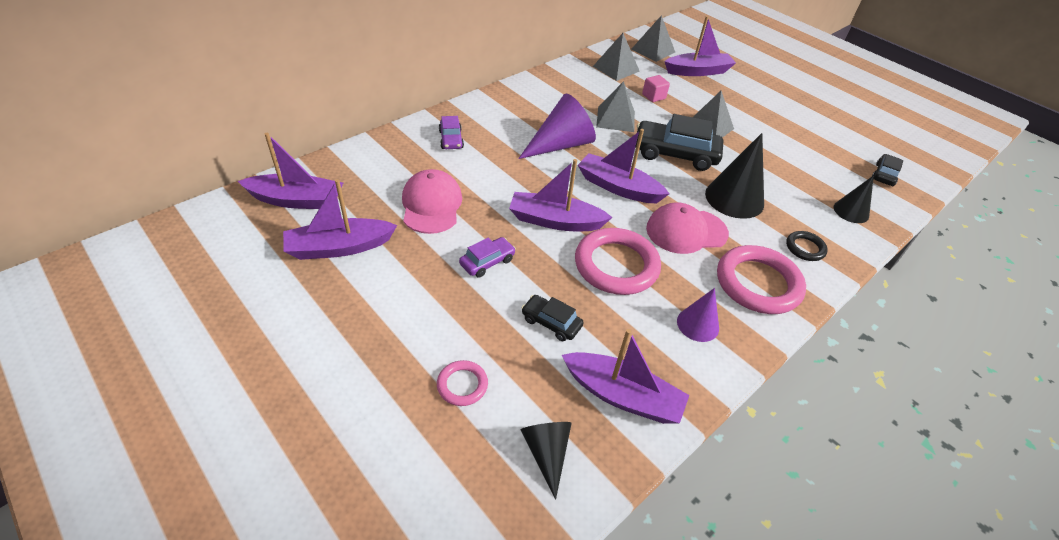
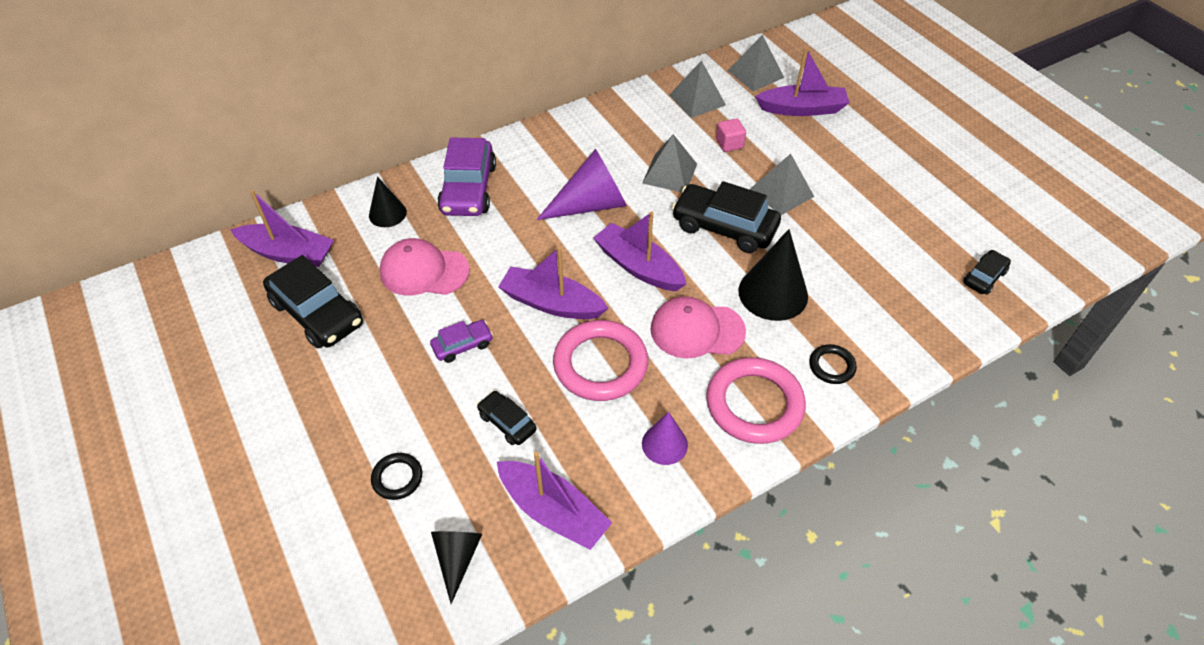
camera: 15 degrees right, 5 degrees up
(339, 247) = (317, 313): purple boat -> black car
(431, 205) = (424, 271): pink cap -> pink cap turned 90 degrees counterclockwise
(451, 139) = (468, 189): purple car -> purple car, size x1.92
(462, 385) = (397, 478): pink ring -> black ring
(851, 211) = (914, 324): black cone -> black cone (387, 213)

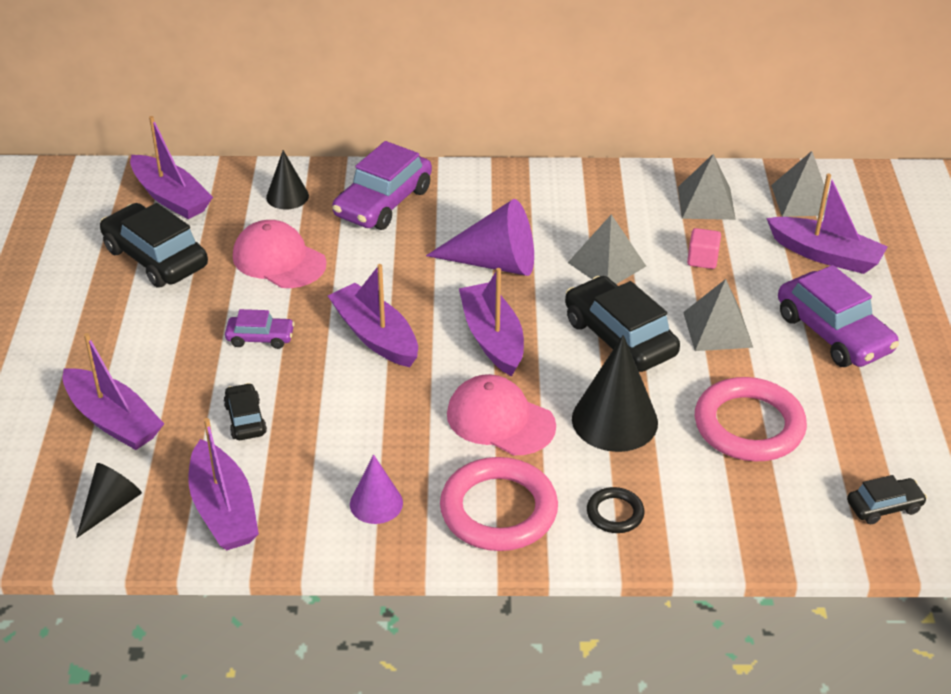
camera: 30 degrees right, 10 degrees down
(317, 313) = (155, 258): black car -> black car turned 150 degrees clockwise
(397, 478) = (113, 420): black ring -> purple boat
(600, 364) = (375, 408): pink ring -> pink ring (749, 425)
(853, 164) = (833, 333): none -> purple car

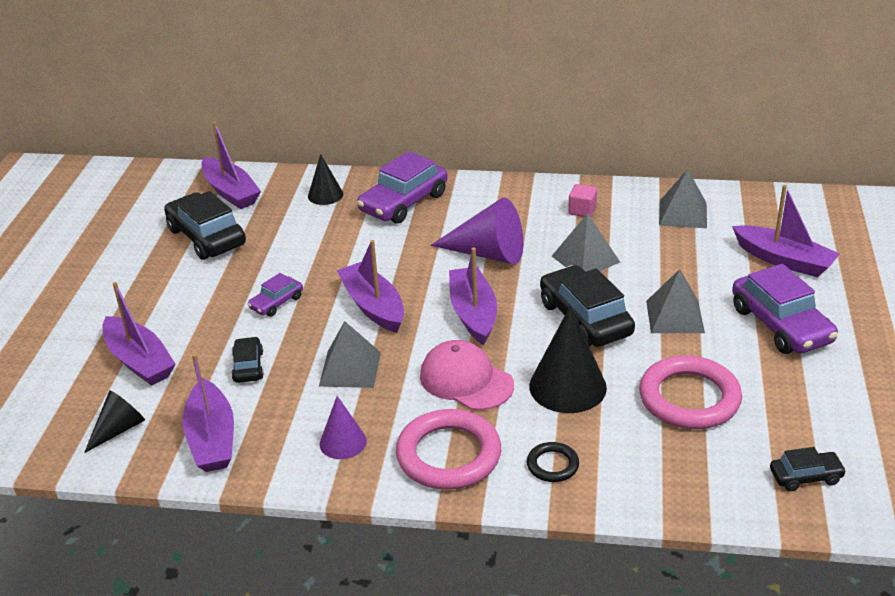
camera: 10 degrees right, 5 degrees down
(260, 338) = (276, 303): purple car -> purple car turned 120 degrees clockwise
(279, 260) = (306, 243): pink cap -> none
(702, 259) = (671, 259): pink cube -> pink cube (582, 210)
(802, 200) = (770, 215): grey pyramid -> grey pyramid (350, 369)

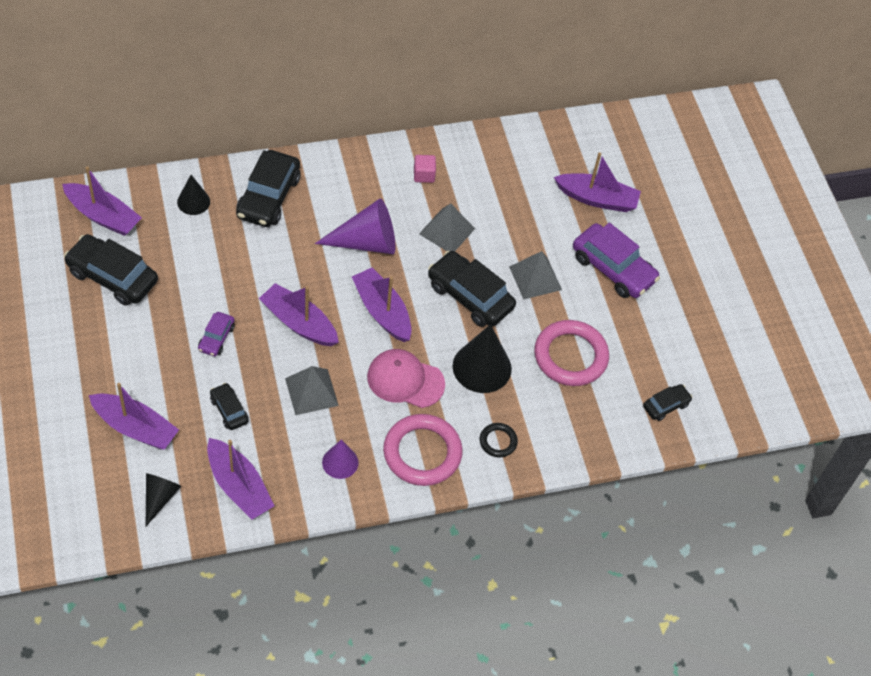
camera: 30 degrees left, 20 degrees up
(403, 203) = (268, 197): purple car -> black car
(683, 214) = (505, 162): grey pyramid -> none

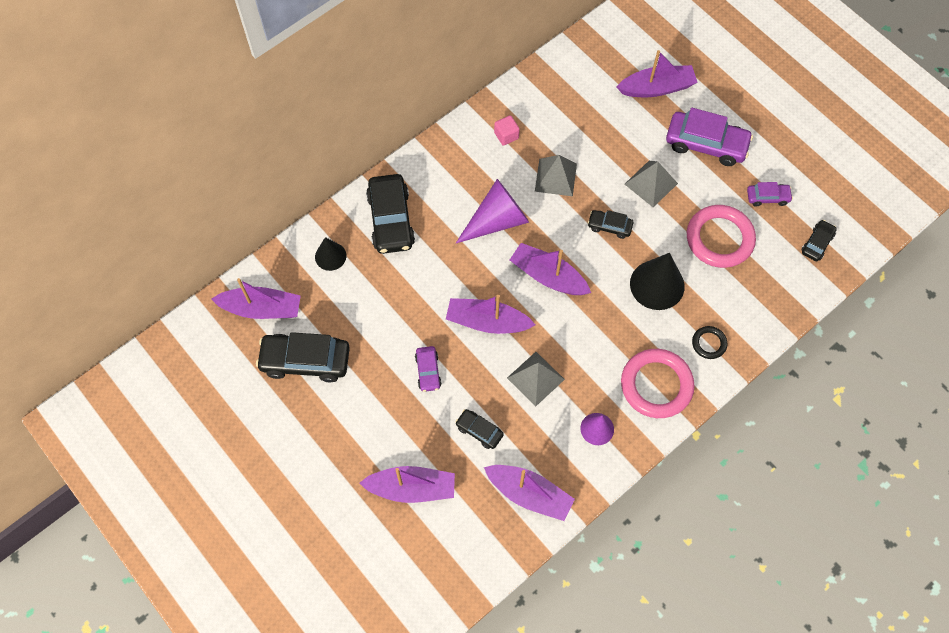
camera: 20 degrees left, 10 degrees up
(160, 498) = (472, 540): black cone -> none
(405, 380) = (604, 328): pink cap -> none
(470, 296) = (609, 226): black car -> black car, size x0.52
(643, 342) = (767, 197): none -> purple car

